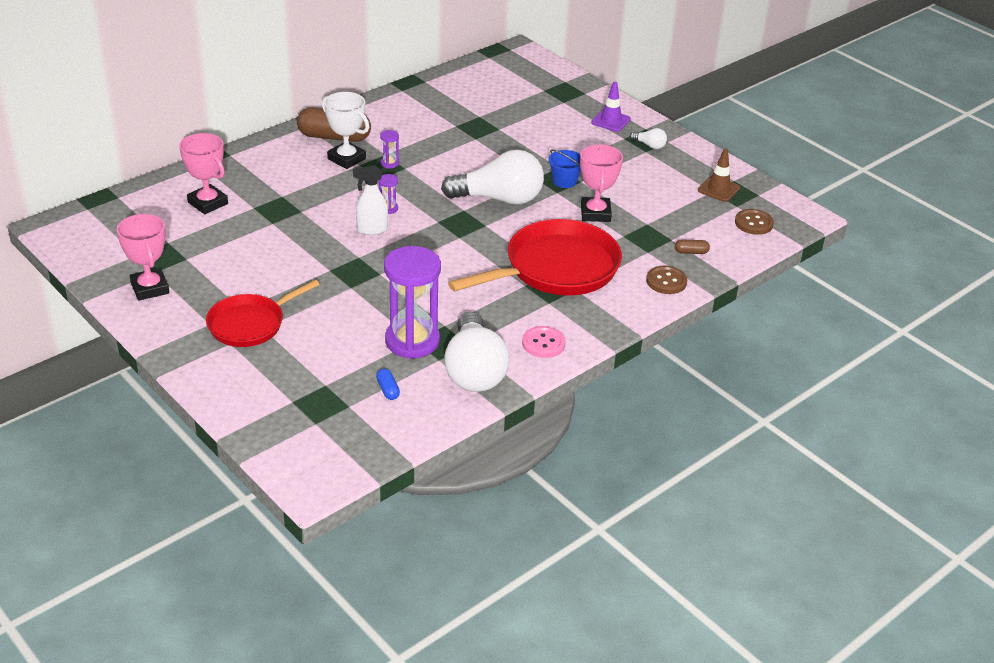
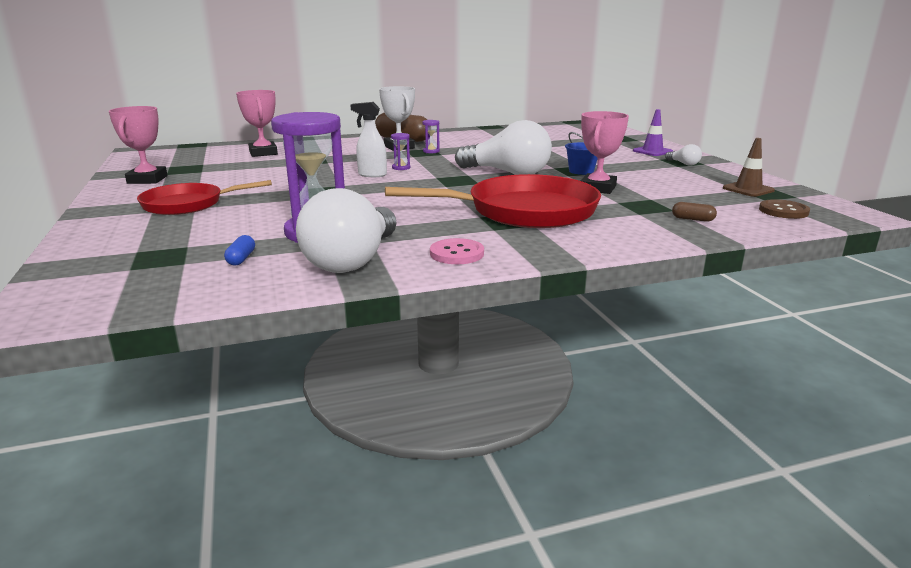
camera: 25 degrees right, 15 degrees down
(666, 281) = (648, 233): brown button -> none

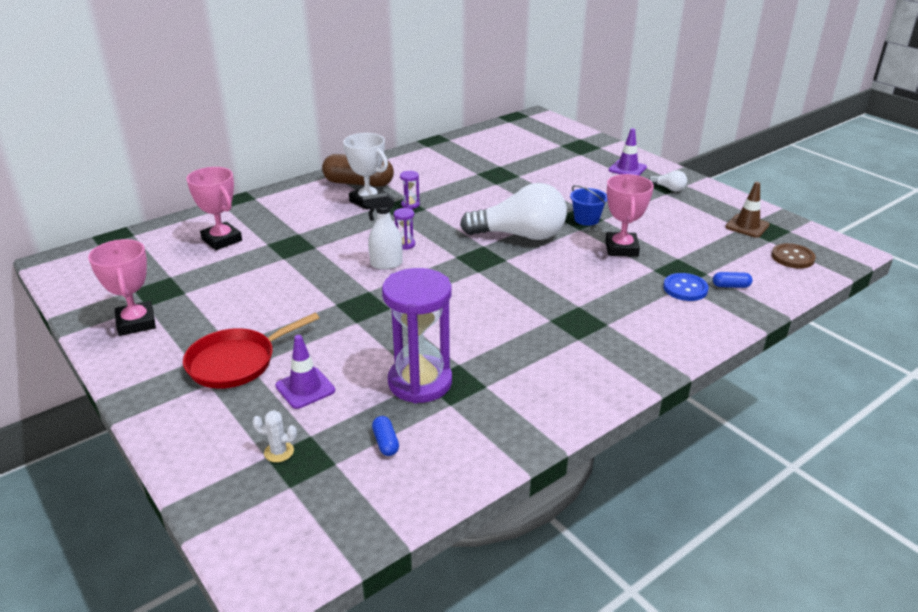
camera: 20 degrees left, 10 degrees up
(150, 250) = (279, 452): none -> white cactus
(219, 223) = (305, 388): none -> purple traffic cone
(353, 260) = (492, 419): white light bulb -> none
(457, 253) = (575, 386): pink button -> none
(524, 211) = (583, 303): red pan -> none
(639, 215) = (685, 288): none -> blue button
(692, 219) = (731, 286): brown capsule -> blue capsule

